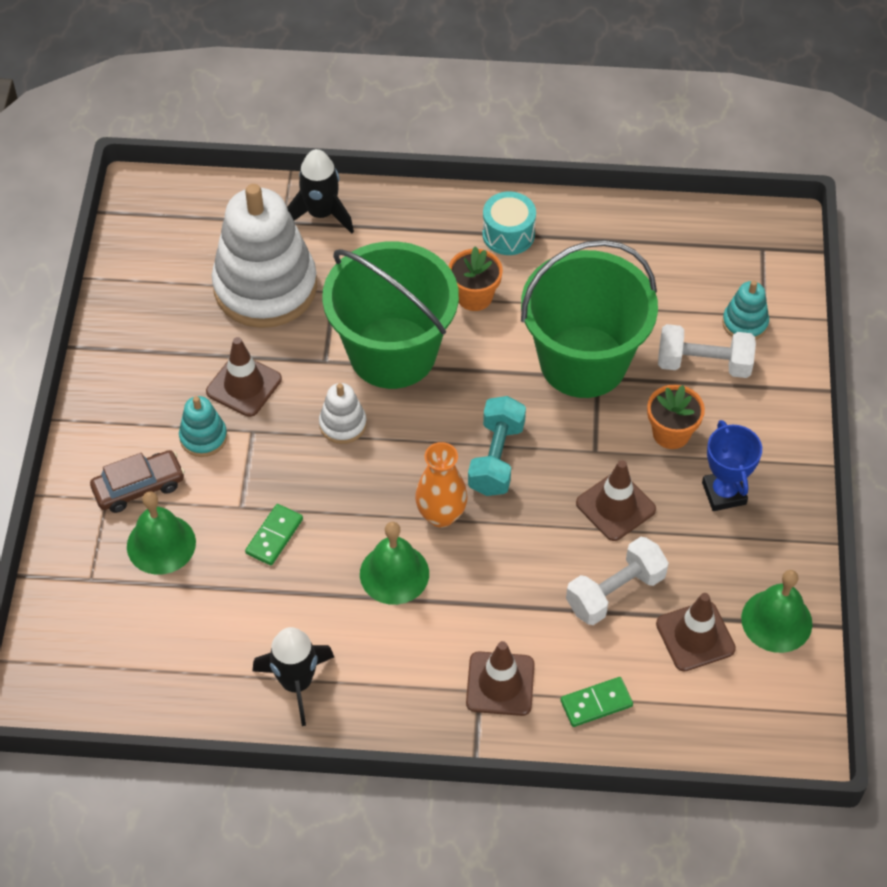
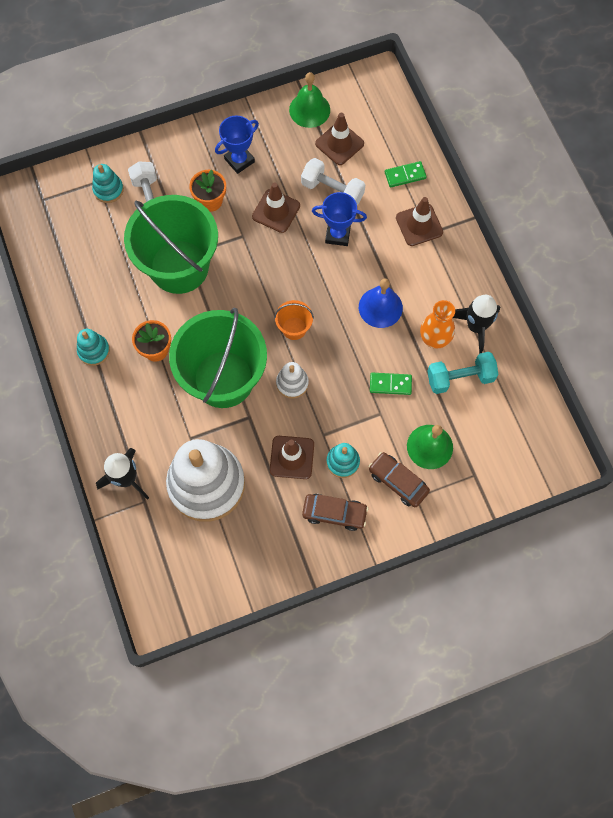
camera: 115 degrees left, 15 degrees up
(144, 402) = (334, 513): none -> brown car
(394, 573) = (380, 307): green bell -> blue bell
(420, 457) = (294, 328): none -> orange bucket
(441, 515) = (328, 299): orange vase -> orange vase (434, 339)
(496, 458) = (274, 286): turquoise dumbbell -> turquoise dumbbell (460, 378)
(508, 234) = (94, 351): turquoise drum -> turquoise stacking toy
(538, 568) = (338, 234): none -> blue trophy
(596, 703) = (405, 175): green domino -> green domino turned 60 degrees counterclockwise

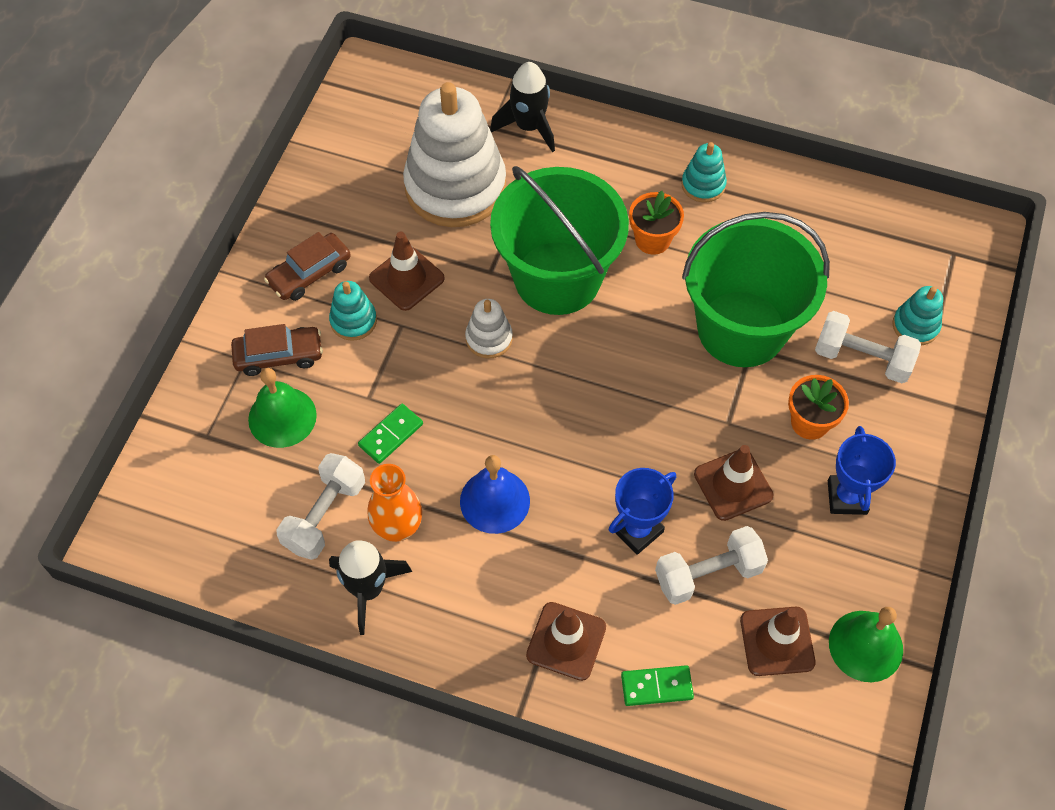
camera: 130 degrees right, 10 degrees down
(294, 328) = (554, 388): orange bucket -> none
(405, 175) = (656, 687): green domino -> green domino turned 60 degrees clockwise
(460, 378) = (324, 515): turquoise dumbbell -> white dumbbell

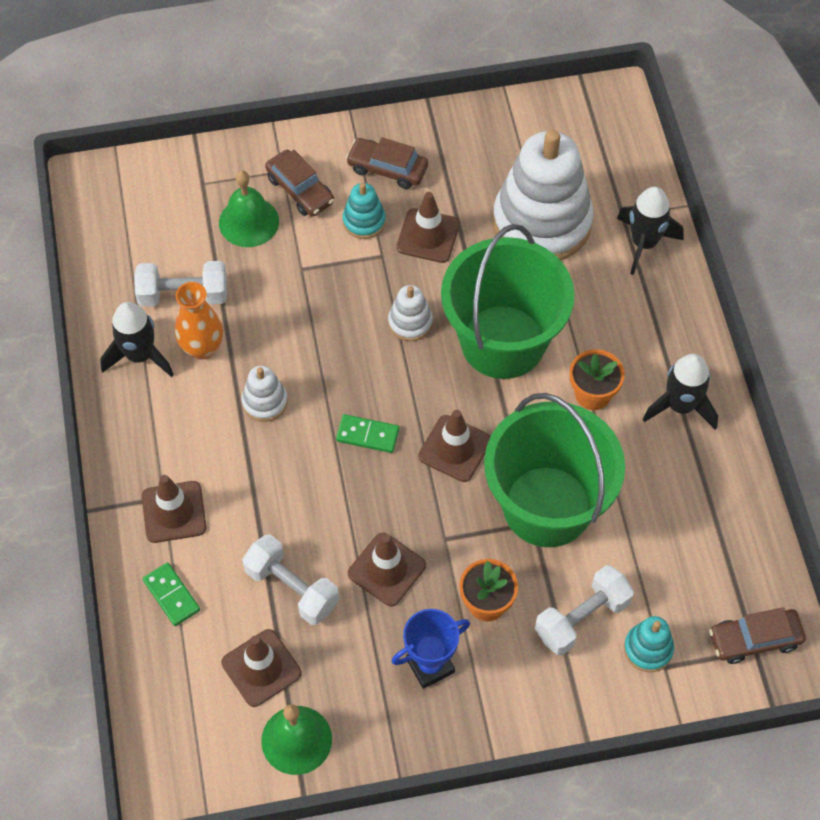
camera: 60 degrees right, 0 degrees up
(391, 435) = (278, 301): green domino -> green domino (367, 435)
(495, 501) = (265, 402): blue bell -> white stacking toy
(637, 530) = (300, 517): blue trophy -> none
(642, 369) = (455, 448): none -> brown traffic cone
(703, 185) = (680, 406): turquoise stacking toy -> black rocket
(862, 358) = (582, 618): white dumbbell -> white dumbbell turned 60 degrees clockwise
(944, 248) = (754, 639): none -> brown car

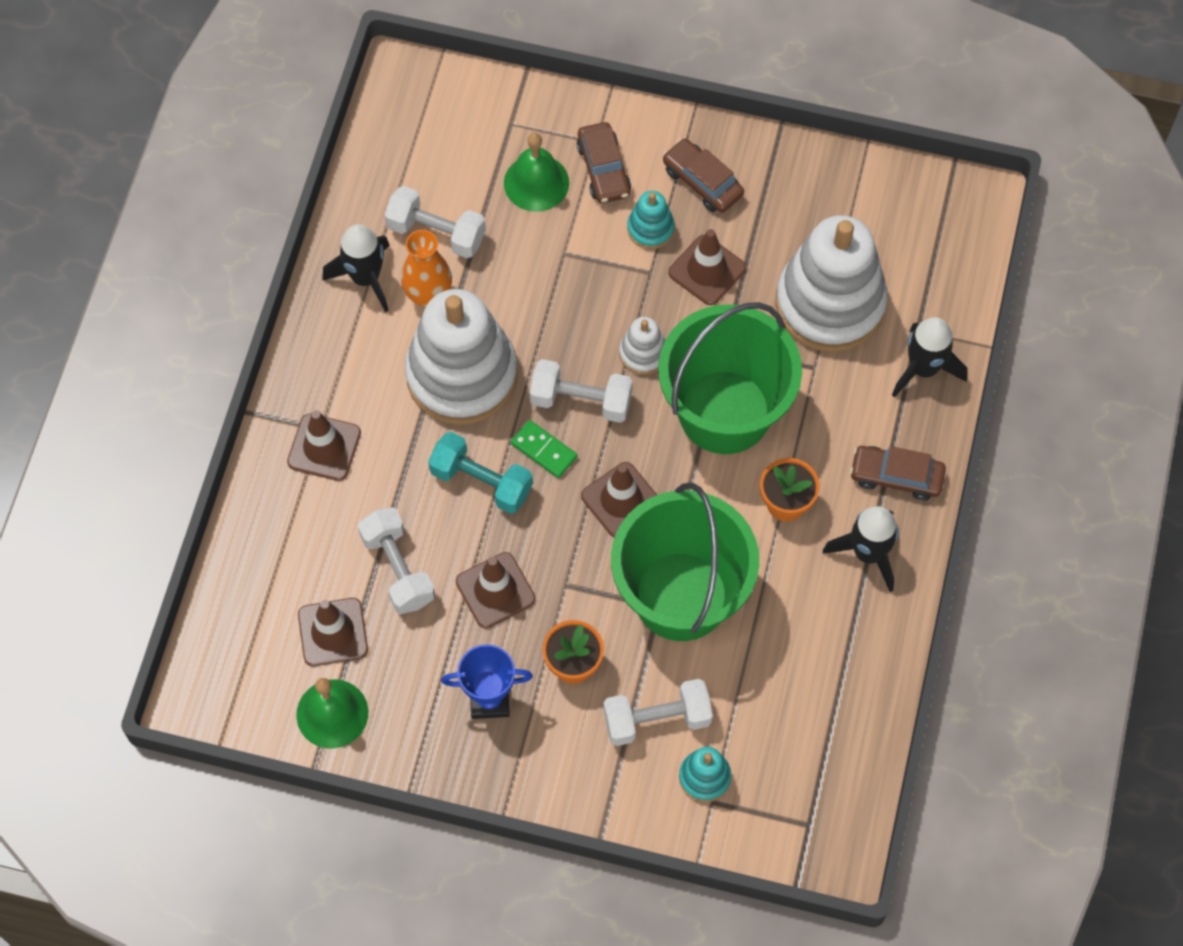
camera: 25 degrees right, 5 degrees up
(171, 595) = (284, 527): green domino -> none
(265, 402) = (462, 375): white stacking toy -> white stacking toy, size x2.30
(327, 483) = (481, 482): none -> turquoise dumbbell
(378, 381) = (581, 400): none -> white dumbbell
(754, 639) = (813, 815): brown car -> brown car (896, 476)

